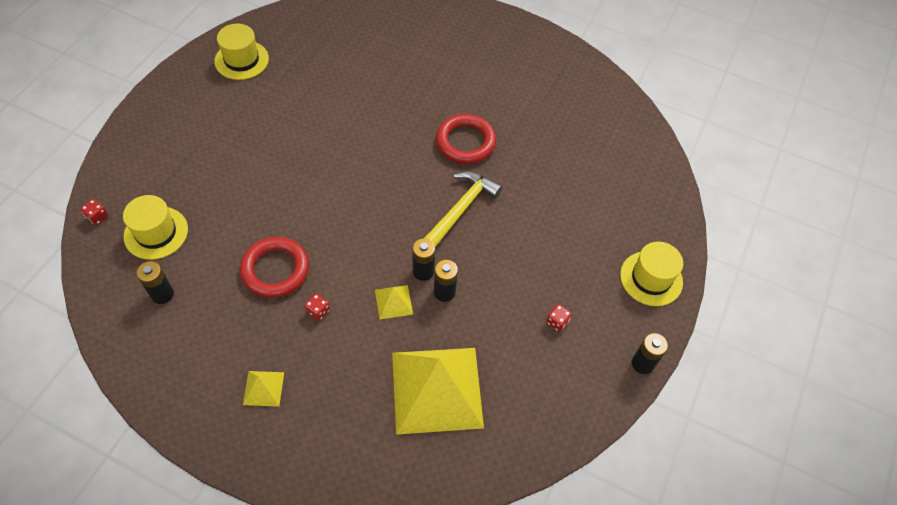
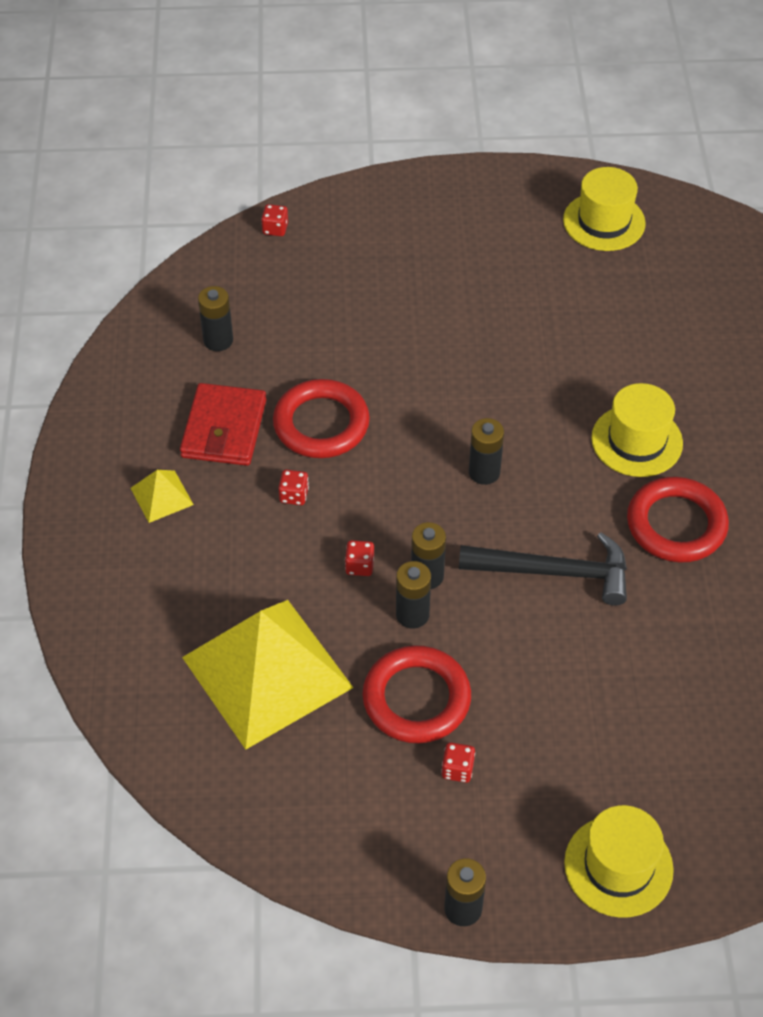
camera: 65 degrees right, 5 degrees down
(156, 233) = (291, 289): yellow hat -> yellow hat (637, 441)
(237, 325) = (224, 429): none -> red wallet
(372, 207) = (484, 472): none -> black battery
(393, 302) = (359, 566): yellow pyramid -> red dice
(460, 210) = (554, 572): yellow hammer -> black hammer
(501, 319) = (416, 699): none -> red ring

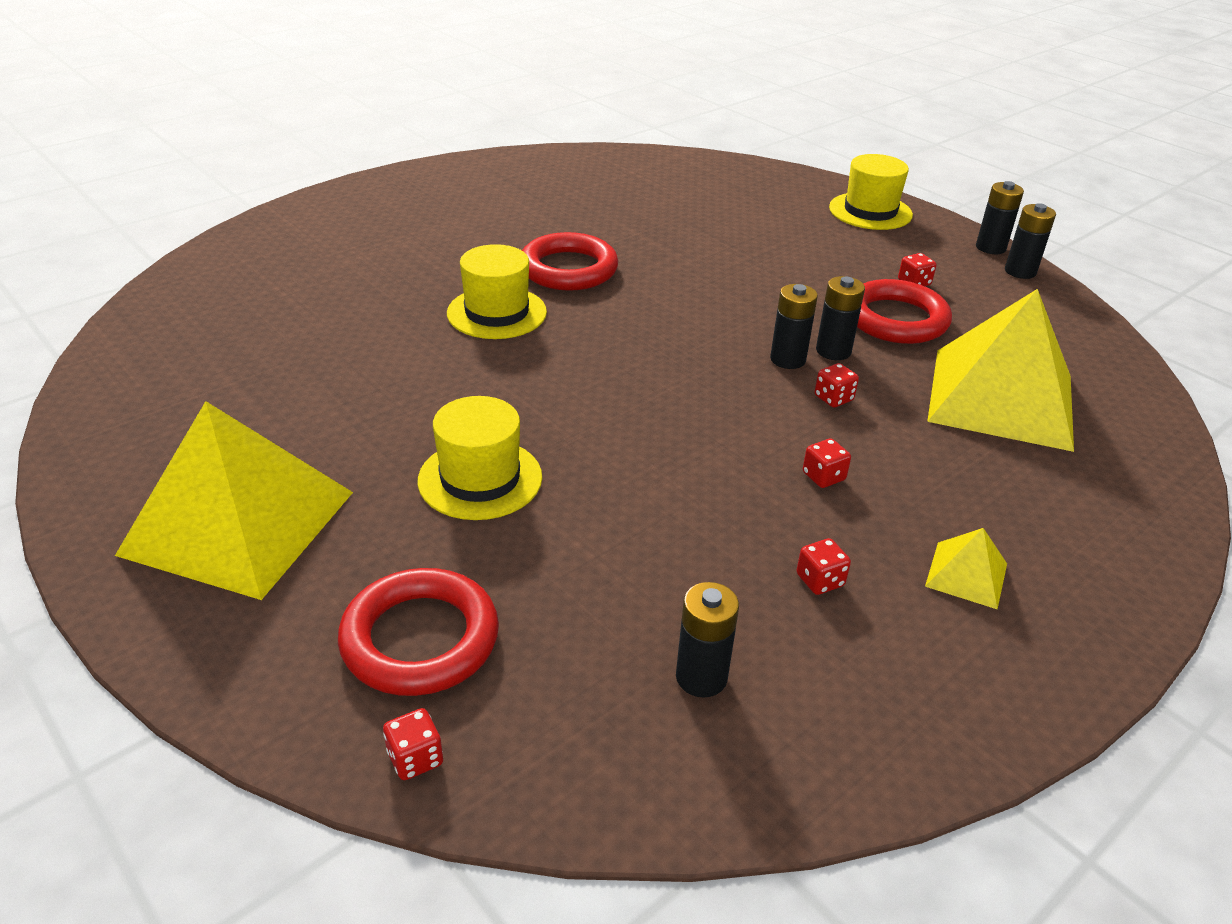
camera: 130 degrees left, 15 degrees down
(224, 429) = (820, 580): red wallet -> red dice
(321, 424) = (713, 506): red ring -> red ring (420, 639)
(484, 472) = (637, 375): black battery -> black battery (1020, 271)
(493, 228) = (238, 522): none -> yellow pyramid
(554, 572) = (692, 303): black hammer -> none
(604, 222) = (160, 439): yellow hat -> yellow hat (480, 479)

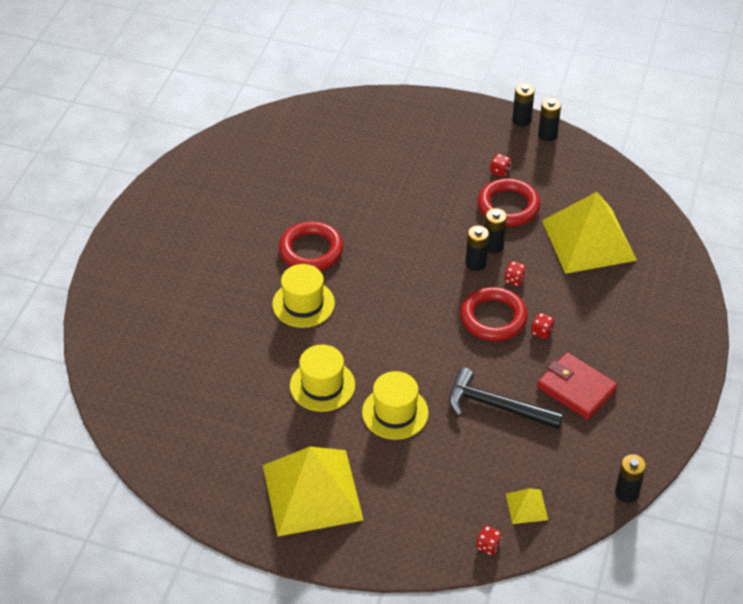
camera: 30 degrees left, 10 degrees up
(420, 639) = (444, 500): red ring -> red ring (493, 318)
(652, 542) = (496, 406): none -> black hammer
(701, 677) = (563, 457): black battery -> black battery (627, 493)
(820, 580) = (576, 389): red dice -> red wallet
(870, 211) = (438, 116): yellow hat -> yellow hat (322, 385)
(966, 574) = (630, 355): yellow pyramid -> yellow pyramid (526, 506)

